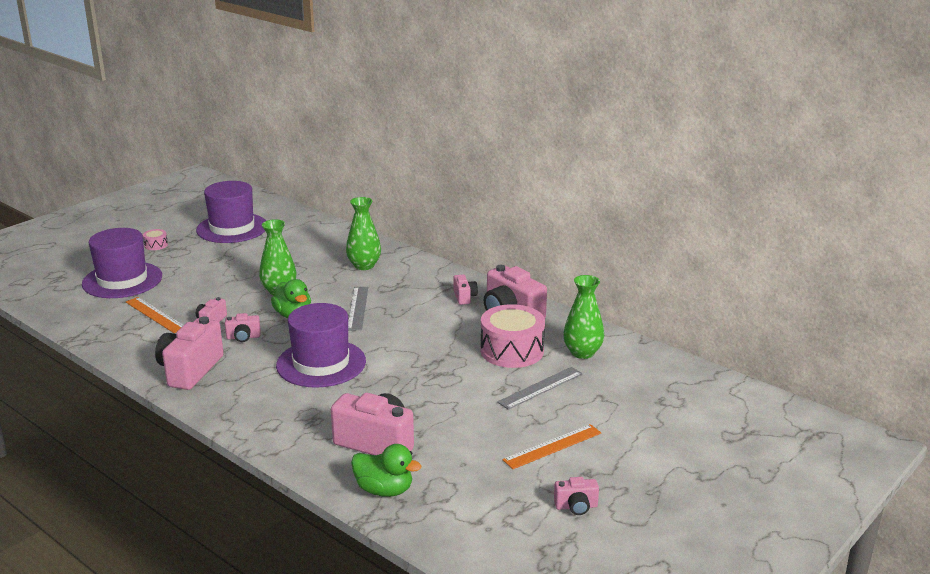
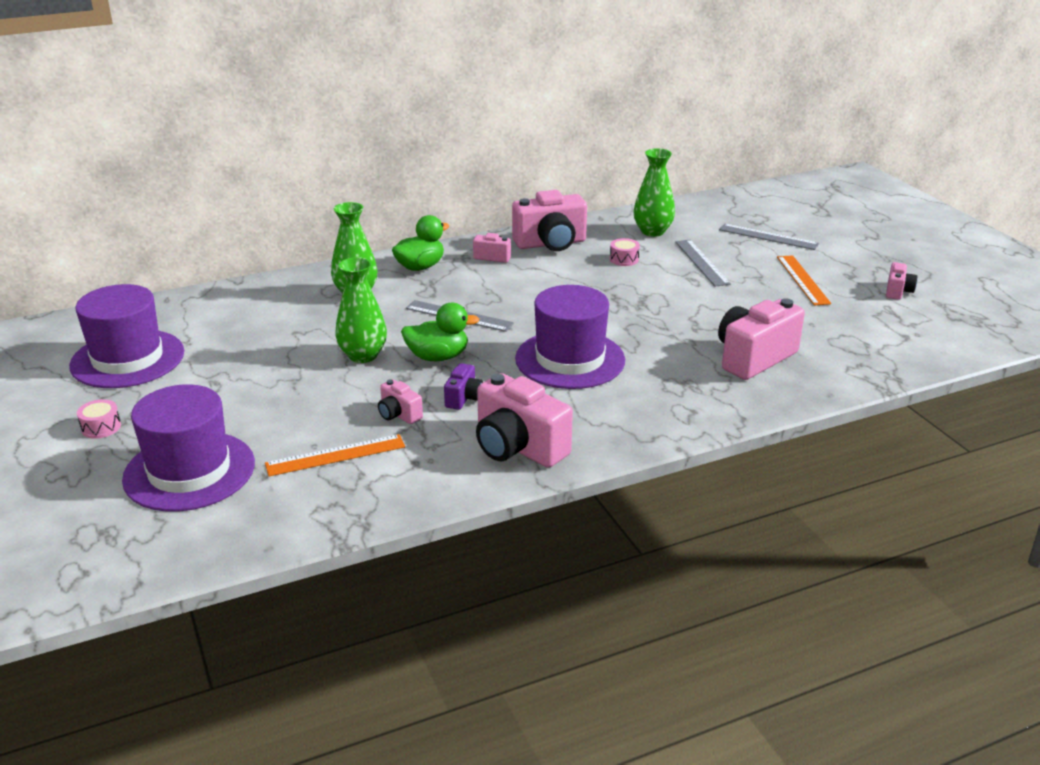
camera: 65 degrees left, 5 degrees up
(243, 337) = (464, 398): pink camera -> purple camera
(384, 490) = (839, 370): green duck -> green duck (420, 267)
(512, 351) = (624, 259): pink drum -> pink drum, size x0.43
(633, 413) = (768, 237): none -> grey ruler

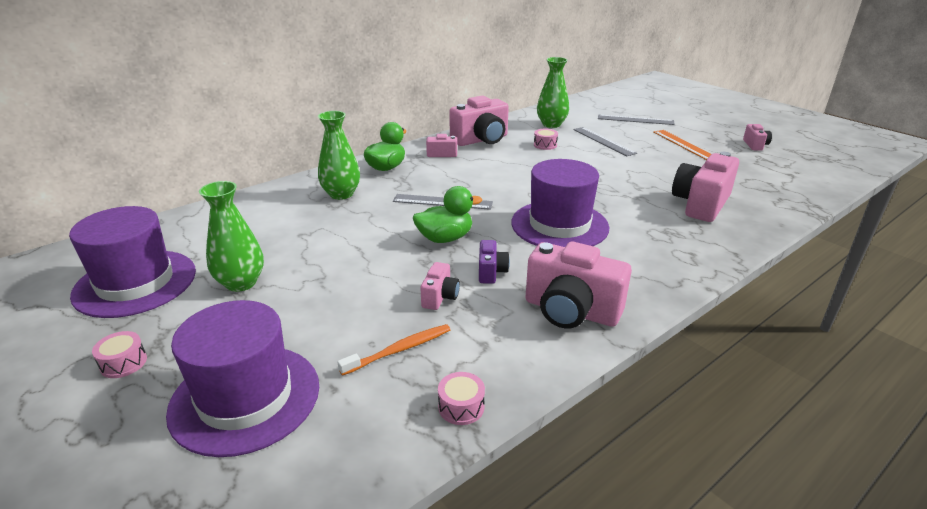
camera: 15 degrees left, 0 degrees up
(335, 455) = (399, 350): orange ruler -> orange toothbrush
(363, 355) = (375, 246): green vase -> green vase (241, 283)
(364, 509) = (461, 407): none -> pink drum
(399, 414) = (440, 297): pink camera -> pink camera turned 105 degrees counterclockwise

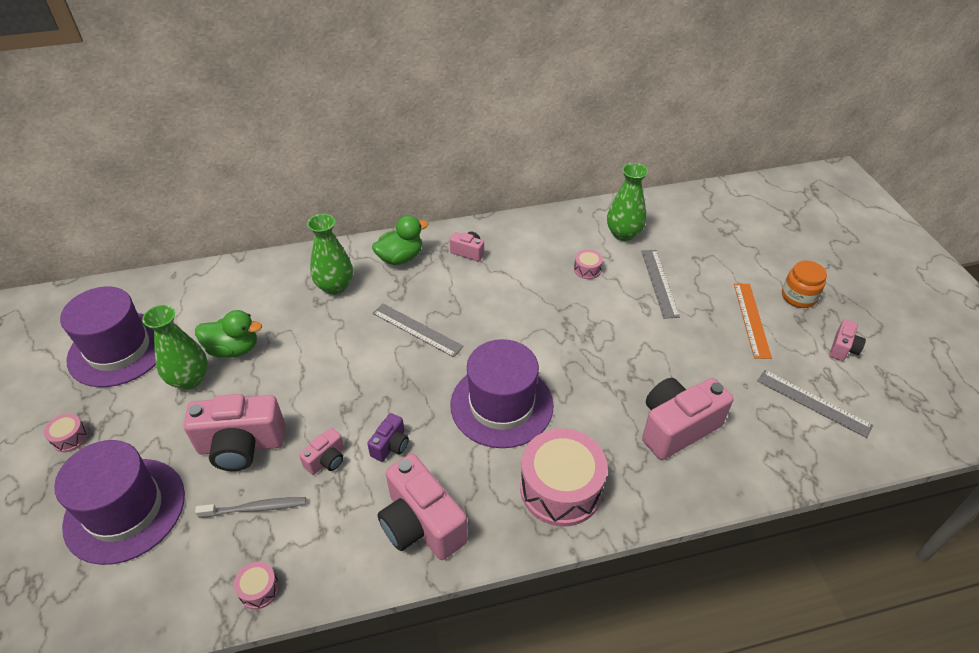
camera: 25 degrees right, 15 degrees up
(399, 350) = (255, 508): orange toothbrush -> grey toothbrush
(445, 238) = (383, 384): green duck -> green duck (234, 349)
(481, 140) = (525, 240): pink camera -> pink camera (241, 446)
(635, 120) = (732, 254): grey ruler -> grey ruler (813, 402)
(658, 257) = (560, 488): none -> pink drum
(700, 129) = (798, 297): none -> orange jar

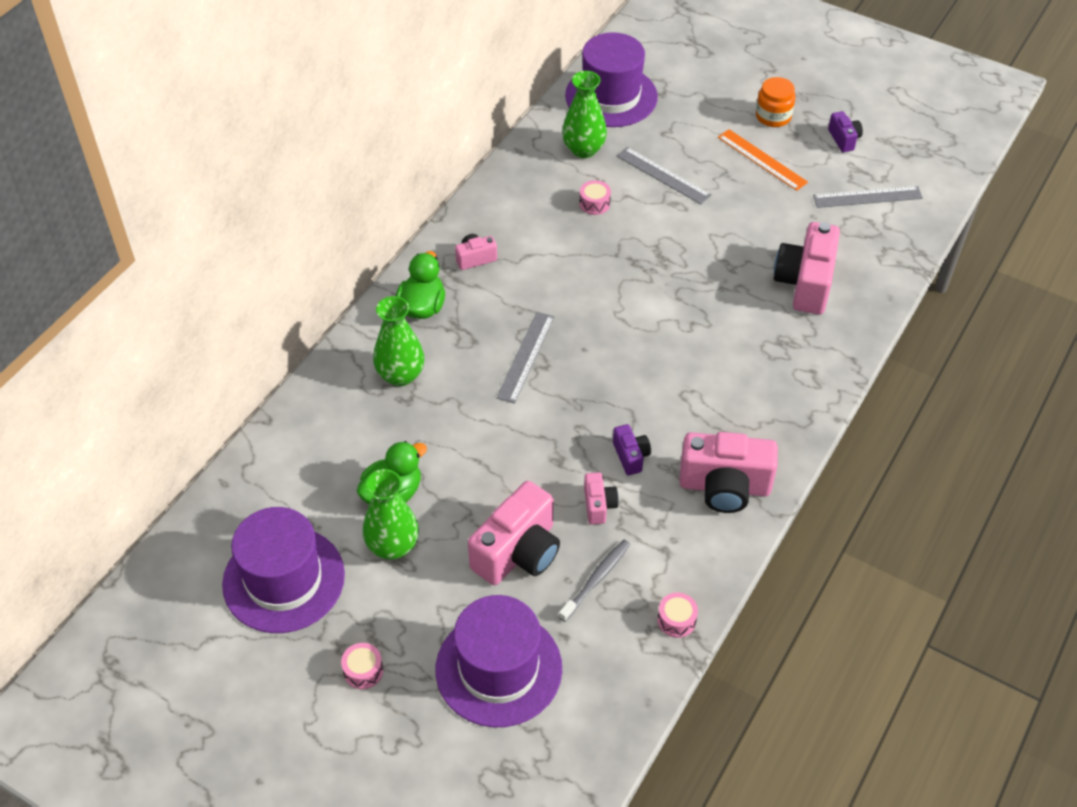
camera: 45 degrees left, 5 degrees up
(417, 330) = (526, 357): grey ruler -> grey ruler turned 60 degrees counterclockwise
(501, 405) = (669, 362): purple hat -> purple hat (611, 96)
(560, 488) = (782, 386): pink drum -> none
(843, 348) = (844, 139): pink camera -> purple camera

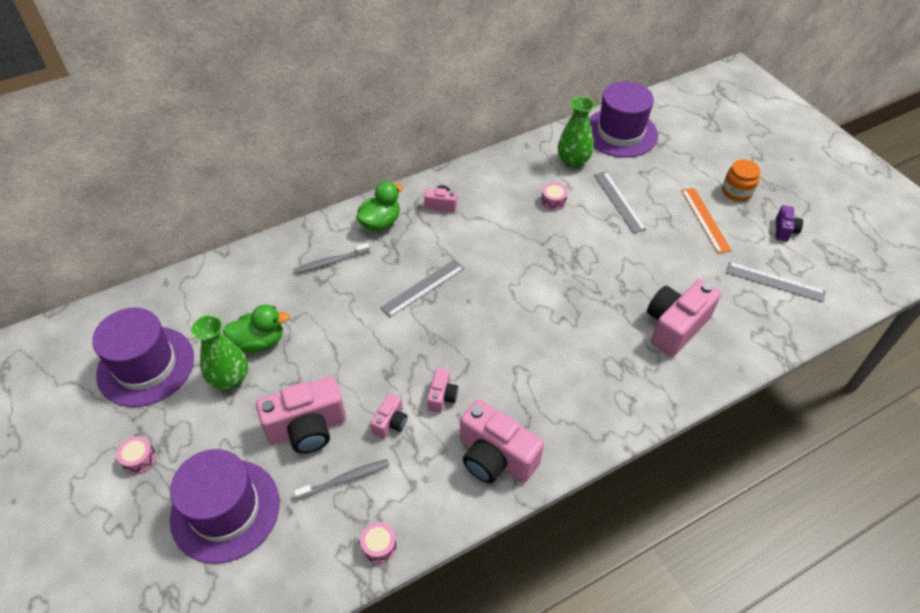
camera: 30 degrees right, 0 degrees up
(400, 375) = (330, 262): green vase -> grey toothbrush
(631, 456) = (442, 397): purple camera -> pink camera

